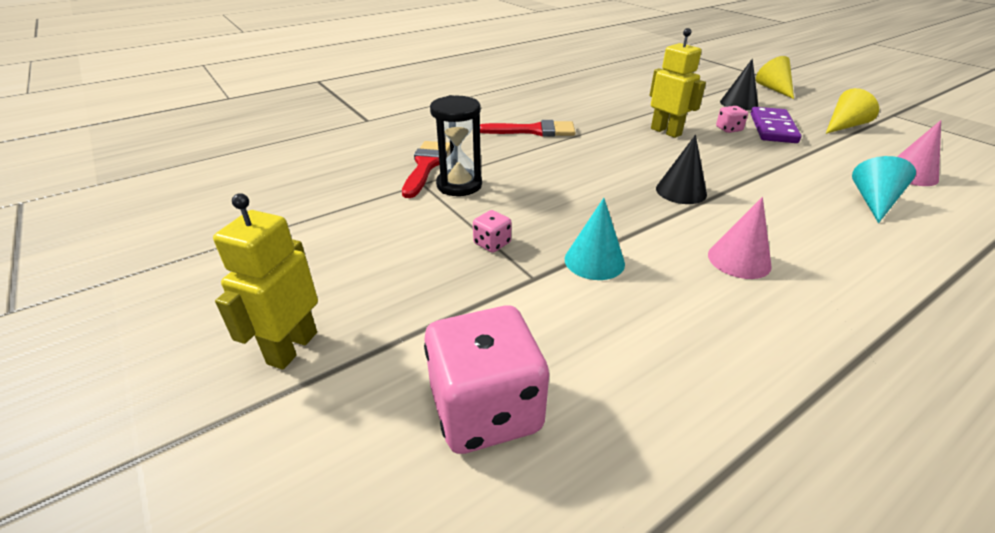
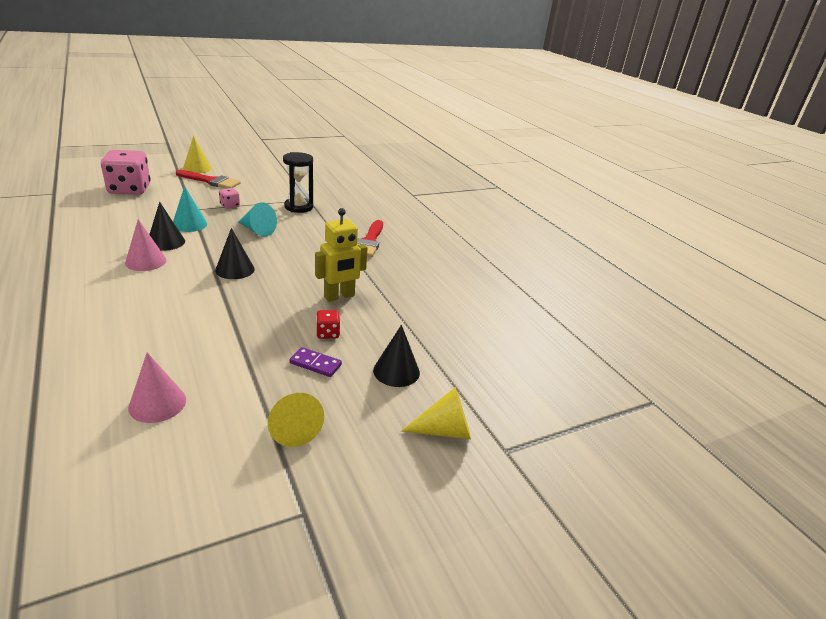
camera: 95 degrees right, 5 degrees down
(292, 348) = (197, 168): yellow robot -> yellow cone
(426, 165) = (331, 202): red brush -> red brush (211, 181)
(670, 263) = (166, 242): none -> black cone
(728, 129) = (328, 333): pink dice -> red dice
(773, 128) = (315, 364): purple domino -> purple domino, size x0.58
(874, 202) = (143, 348): turquoise cone -> turquoise cone (257, 230)

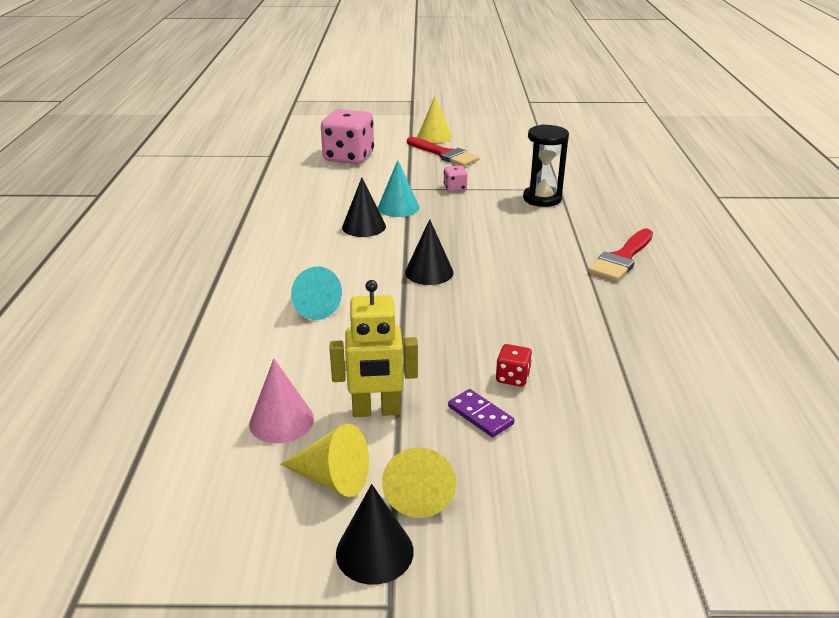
camera: 30 degrees right, 0 degrees up
(146, 261) = (333, 247): pink cone -> none
(257, 230) = (476, 224): turquoise cone -> turquoise cone (312, 306)
(339, 296) = (548, 330): yellow robot -> yellow robot (376, 411)
(396, 371) = (586, 451): black cone -> black cone (374, 552)
(444, 430) = (623, 554): yellow cone -> yellow cone (332, 478)

